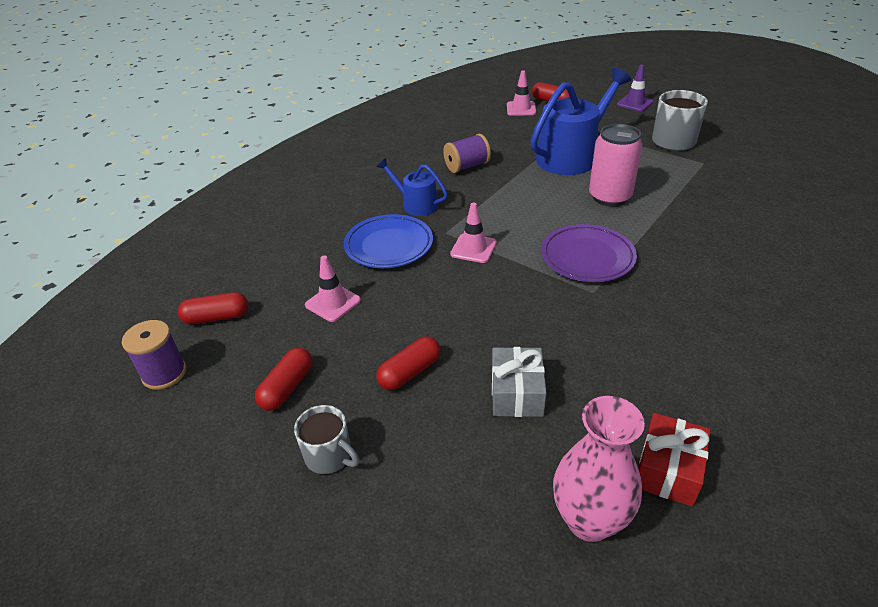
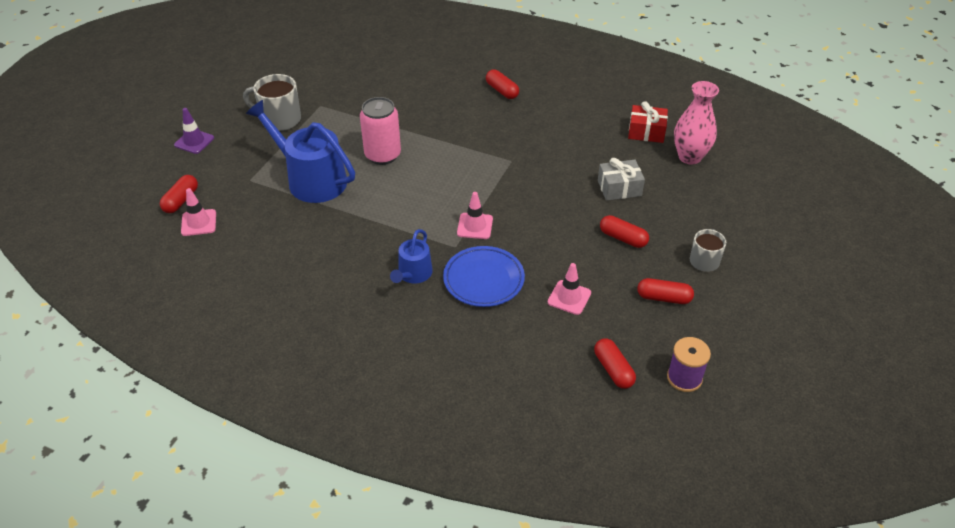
camera: 105 degrees left, 5 degrees up
(466, 166) = (335, 249): purple spool -> none
(587, 257) = (471, 164): purple plate -> none
(768, 305) = (502, 91): none -> red capsule

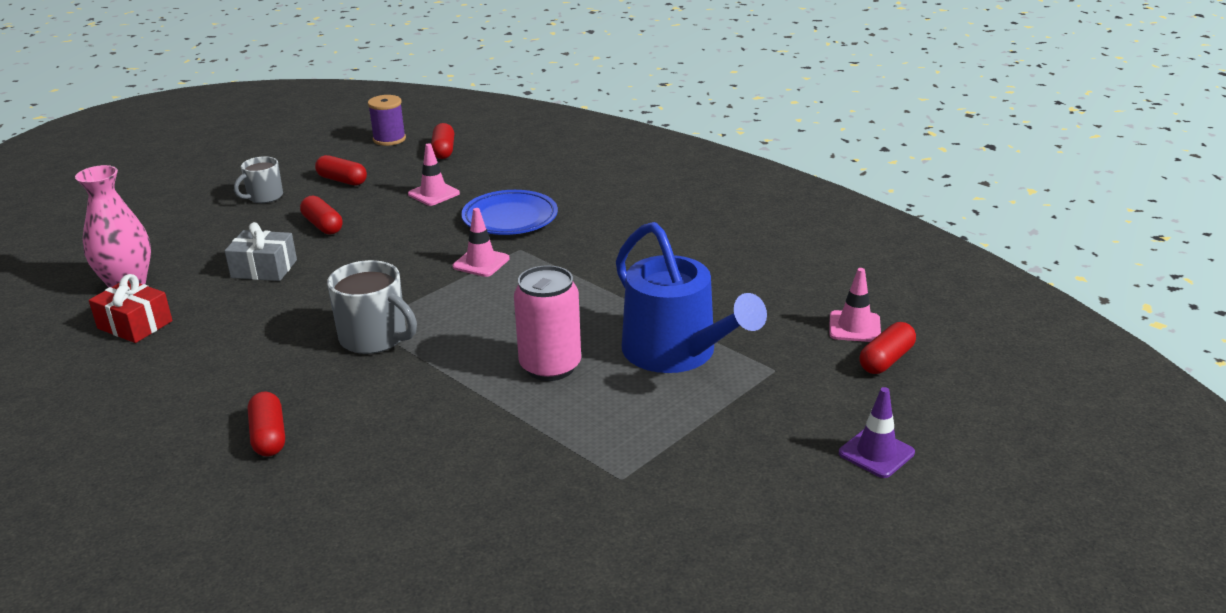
camera: 160 degrees left, 15 degrees down
(280, 119) = (708, 464): grey mug -> grey mug (375, 338)
(413, 274) = (585, 234): blue watering can -> none

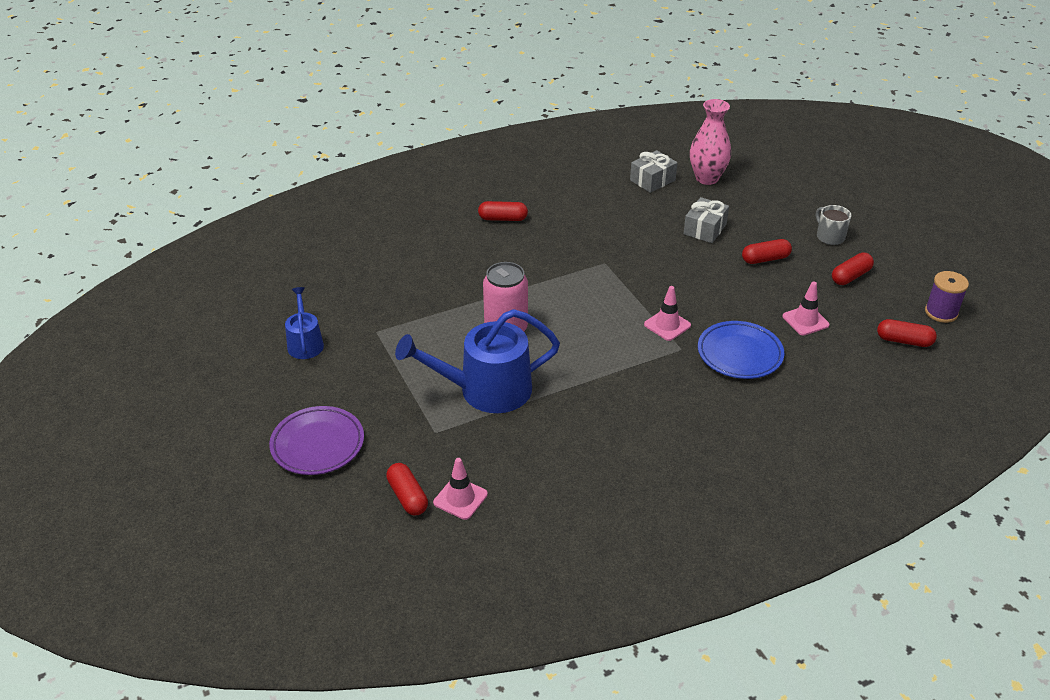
camera: 110 degrees right, 10 degrees up
(135, 325) = (652, 180): red gift -> grey gift
(375, 338) = (585, 264): grey mug -> none
(695, 544) = (305, 343): none -> blue watering can
(876, 453) = (317, 444): purple traffic cone -> purple plate

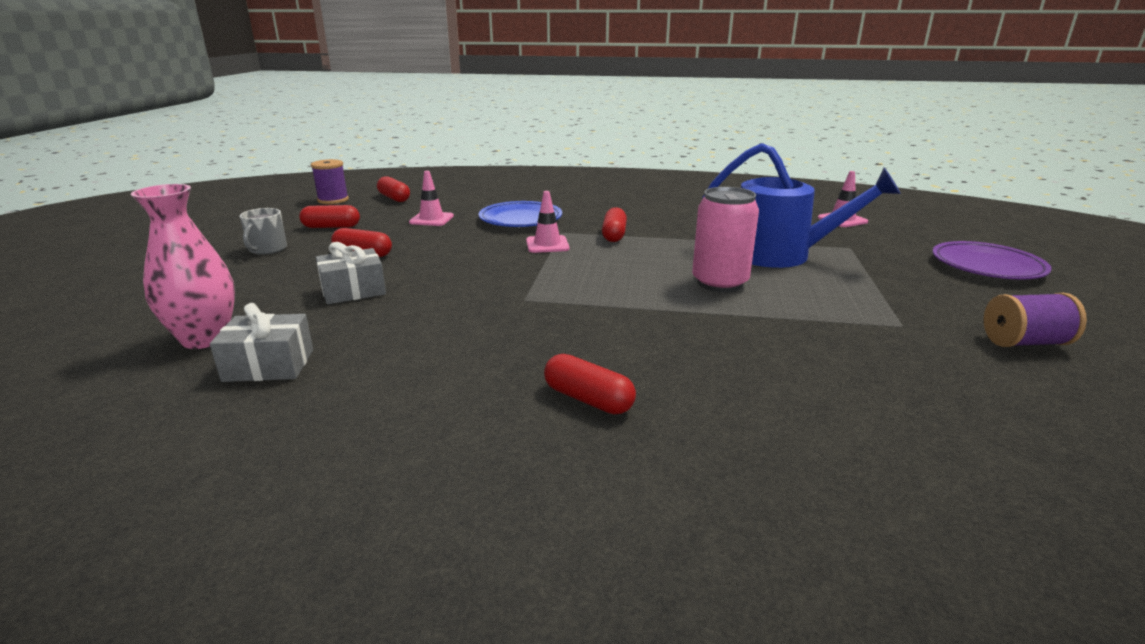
camera: 145 degrees left, 15 degrees down
(305, 343) = (1024, 342): blue watering can -> purple spool
(407, 497) = (890, 228): red capsule -> red capsule (614, 235)

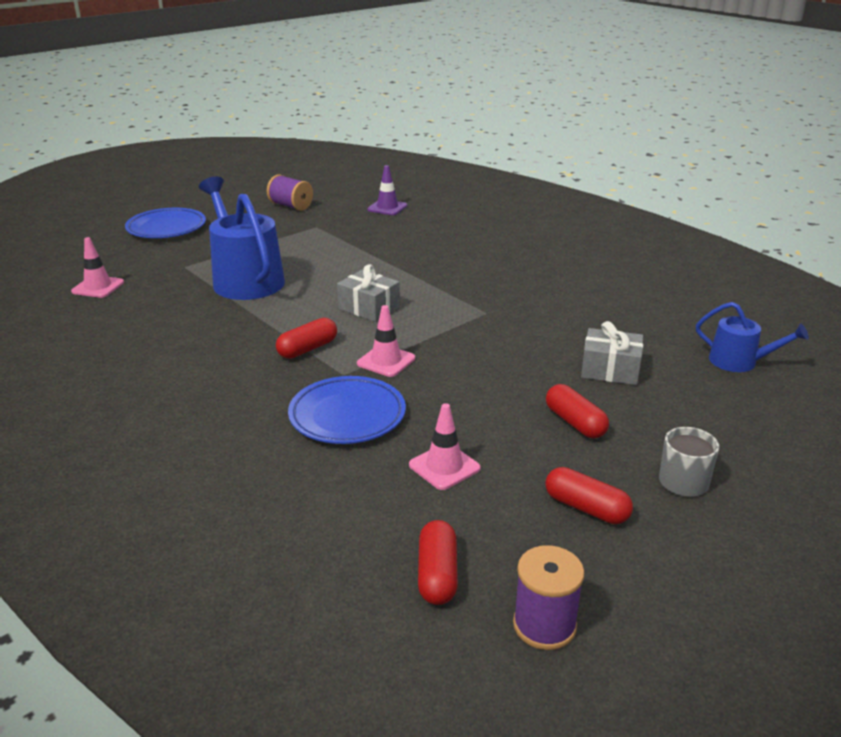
camera: 140 degrees left, 5 degrees up
(205, 338) = (739, 362): pink vase -> blue watering can
(269, 365) = (691, 324): grey gift -> grey gift (369, 308)
(588, 399) = (528, 252): red capsule -> none
(719, 283) = (341, 276): pink can -> none
(941, 401) = (387, 208): none -> purple traffic cone
(987, 266) = (166, 228): purple plate -> blue plate

